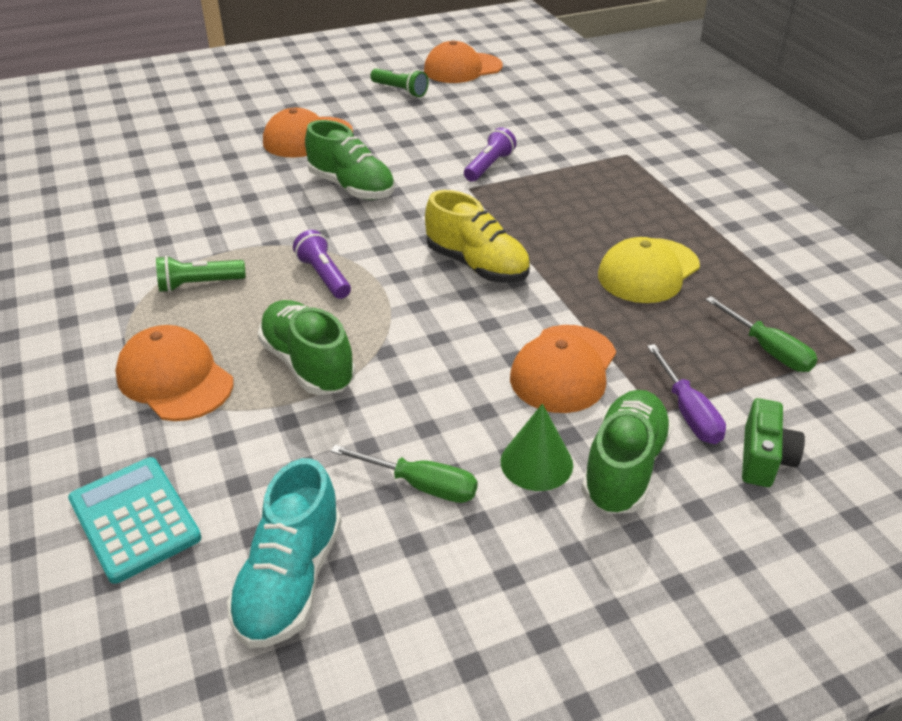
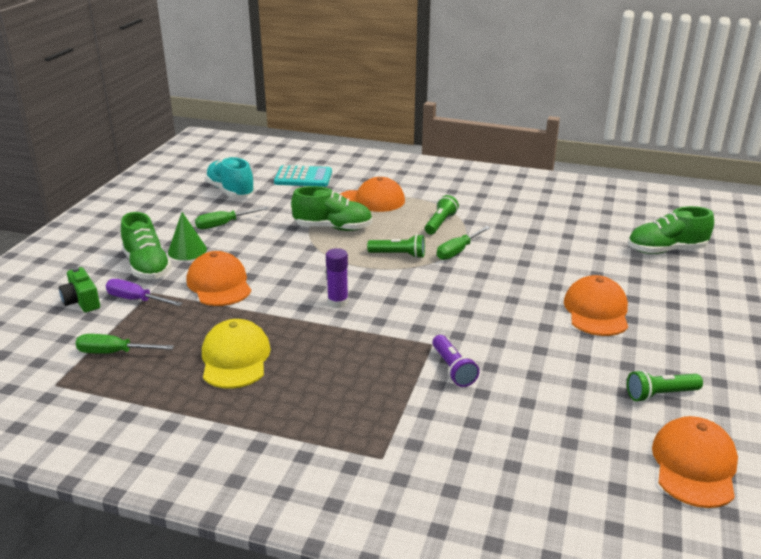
camera: 130 degrees right, 10 degrees down
(268, 242) = (458, 251): none -> green screwdriver
(324, 276) = (399, 255): purple flashlight -> green flashlight
(352, 187) = (492, 299): green shoe -> green shoe (666, 250)
(477, 265) = (338, 302): yellow shoe -> purple glue stick

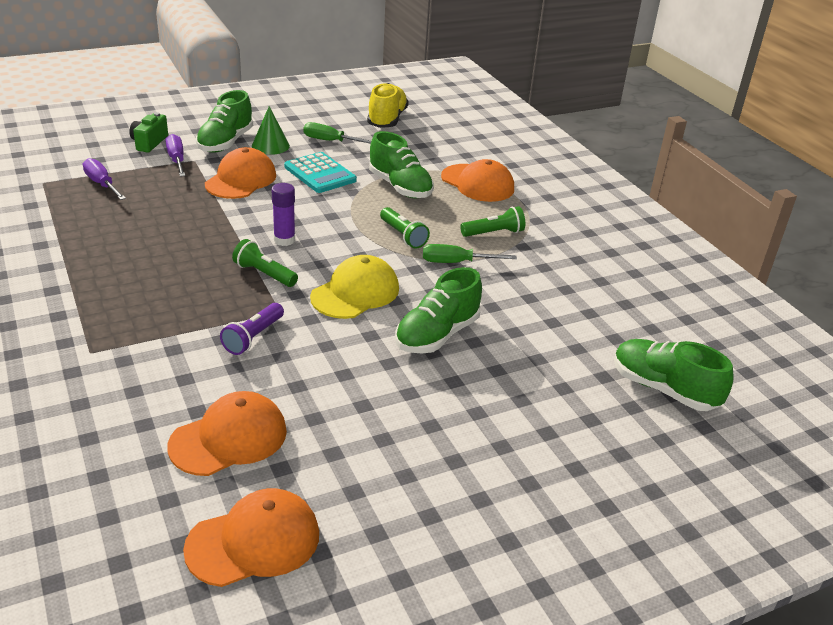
camera: 45 degrees right, 5 degrees up
(114, 353) = (102, 184): green screwdriver -> purple screwdriver
(230, 191) = (387, 120): turquoise shoe -> yellow shoe
(235, 358) = (149, 232): yellow cap -> yellow cap (355, 293)
(303, 177) = (464, 137): turquoise calculator -> turquoise calculator (320, 174)
(533, 295) = (437, 335): none -> green shoe
(596, 311) = (461, 384): orange cap -> orange cap (229, 438)
(660, 395) = (355, 479): green flashlight -> green flashlight (264, 274)

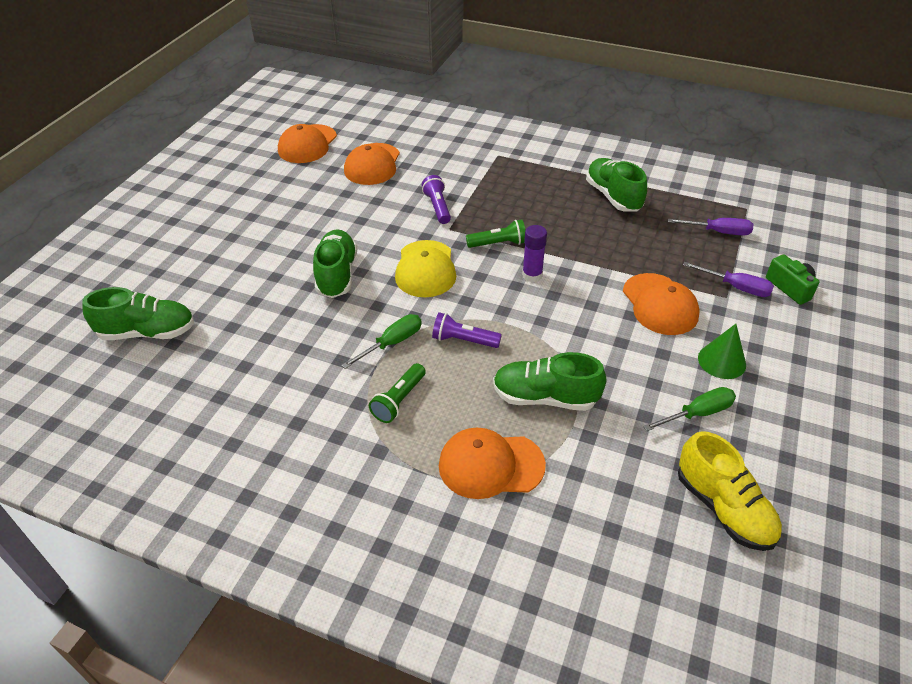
camera: 140 degrees right, 10 degrees up
(225, 142) = (754, 334): green shoe -> green shoe (613, 196)
(320, 174) = (626, 359): turquoise calculator -> none
(403, 236) = (463, 340): green flashlight -> purple flashlight

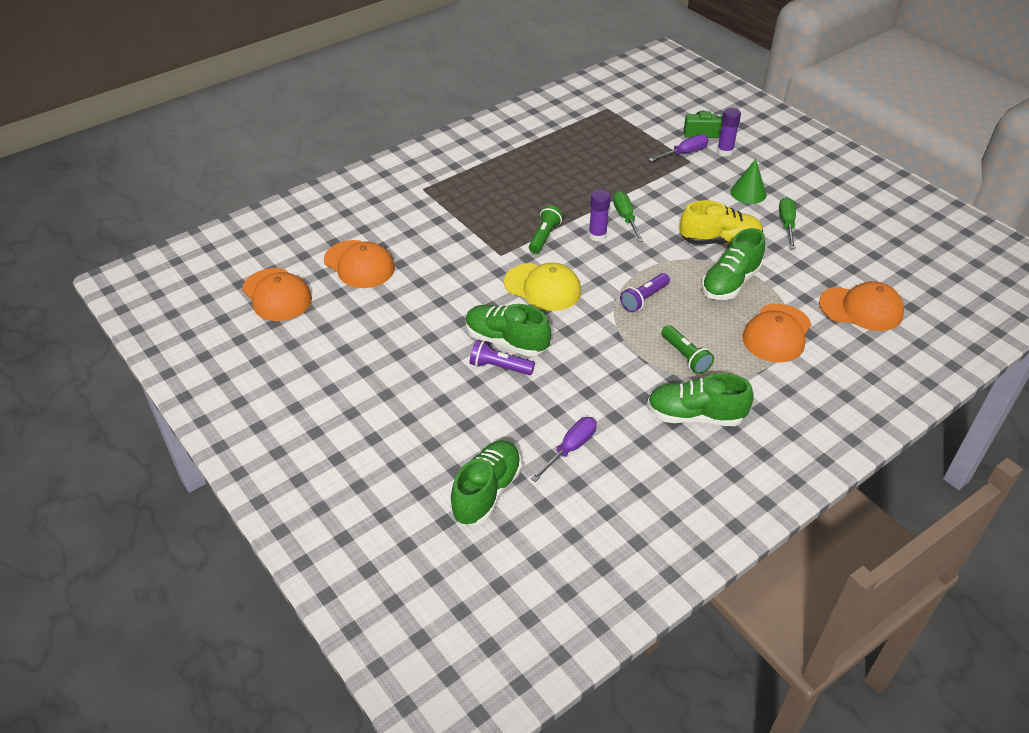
camera: 60 degrees left, 0 degrees up
(392, 343) = (619, 338): green screwdriver -> green screwdriver (625, 218)
(437, 207) = (464, 250): purple flashlight -> purple flashlight (499, 367)
(613, 196) = (538, 157): green shoe -> green shoe (695, 416)
(660, 304) = (676, 192): orange cap -> orange cap (861, 308)
(718, 232) = (622, 132): purple screwdriver -> purple screwdriver (570, 448)
(723, 508) = (865, 250): yellow shoe -> yellow shoe (719, 241)
(778, 317) = (725, 151): none -> purple glue stick

